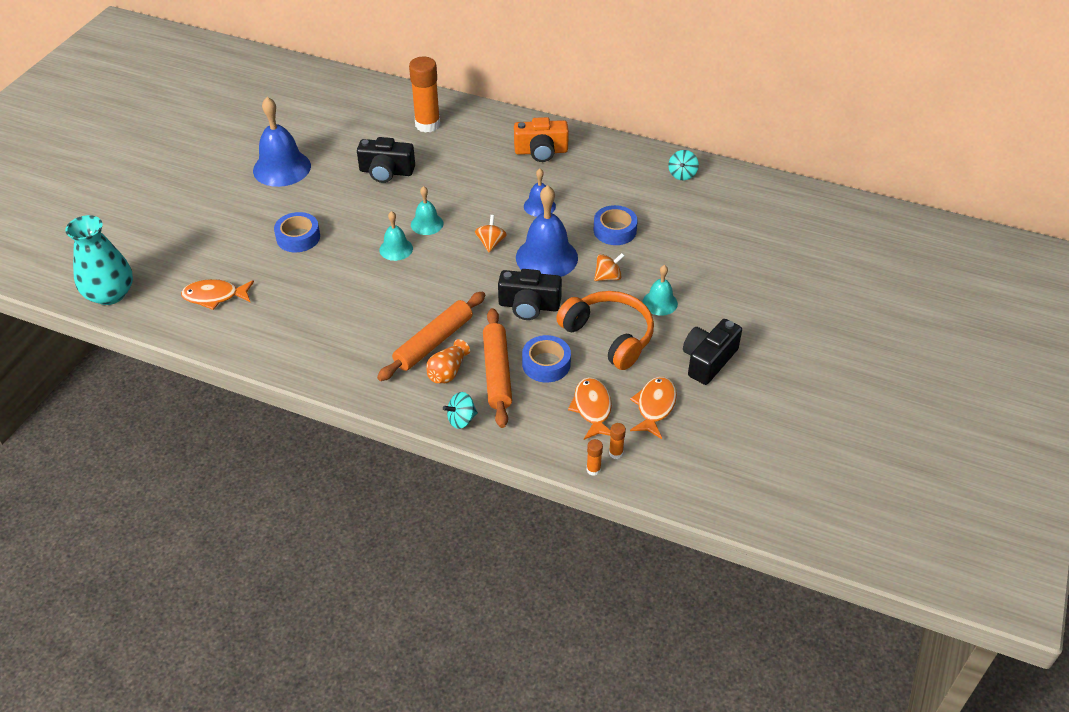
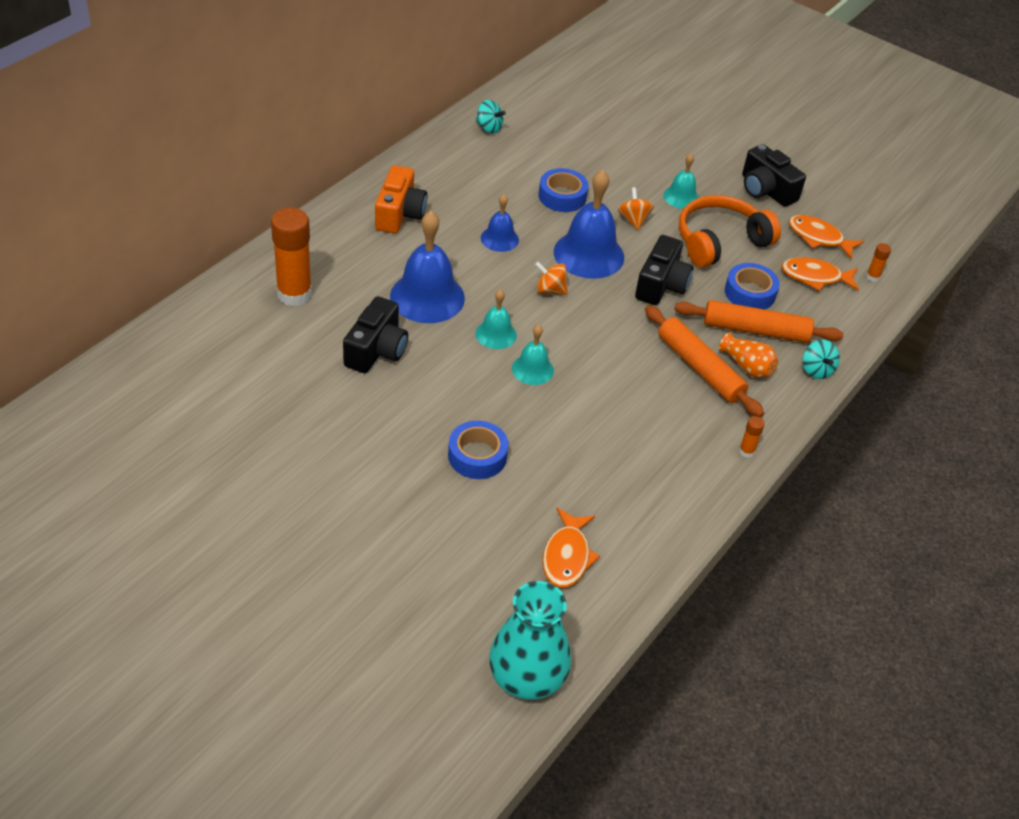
camera: 80 degrees left, 0 degrees up
(282, 168) = (318, 452): blue bell -> blue bell (427, 297)
(593, 469) = (891, 296): orange glue stick -> orange glue stick (746, 451)

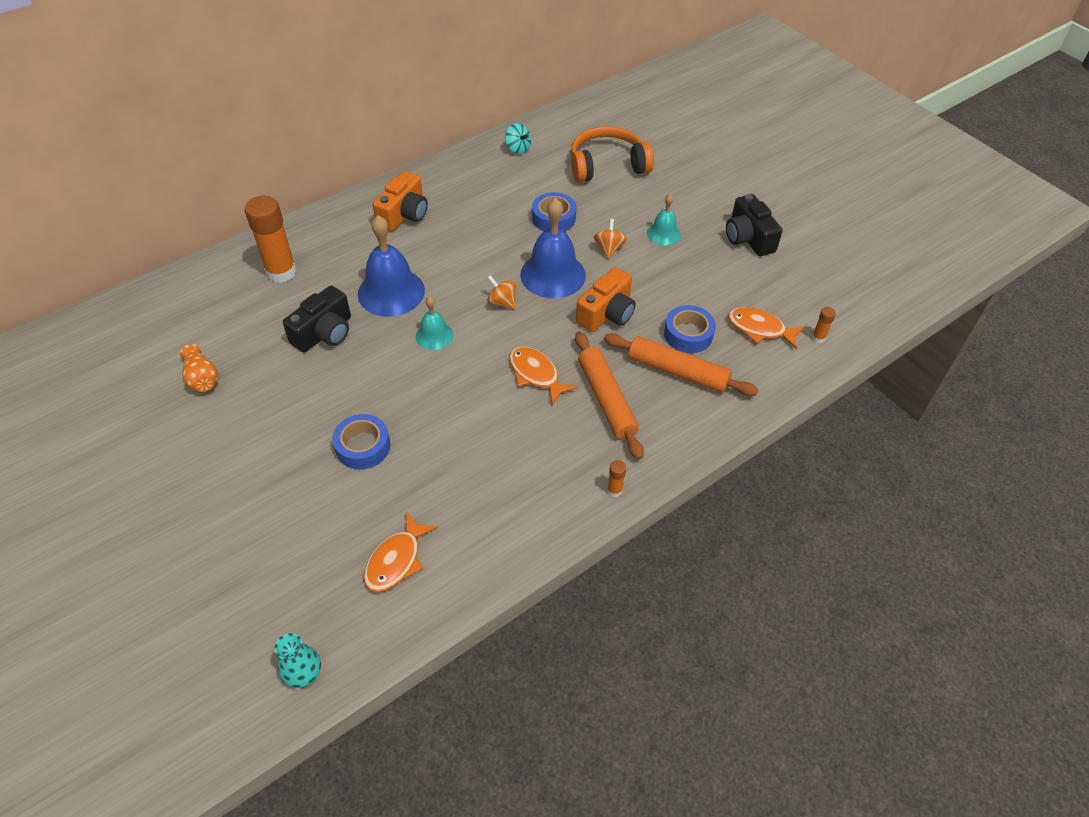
camera: 20 degrees right, 5 degrees up
(499, 239) = (479, 249): blue bell -> none
(527, 677) = (303, 672): turquoise vase -> turquoise vase, size x0.54
(532, 369) = (451, 374): turquoise bell -> none
(661, 285) = (607, 313): black camera -> orange camera
(720, 241) = (681, 280): orange headphones -> orange headphones (607, 165)
(746, 366) = (653, 405): orange vase -> orange vase (202, 379)
(816, 370) = (720, 421): turquoise spinning top -> none
(818, 238) = (780, 291): orange fish -> orange fish (536, 374)

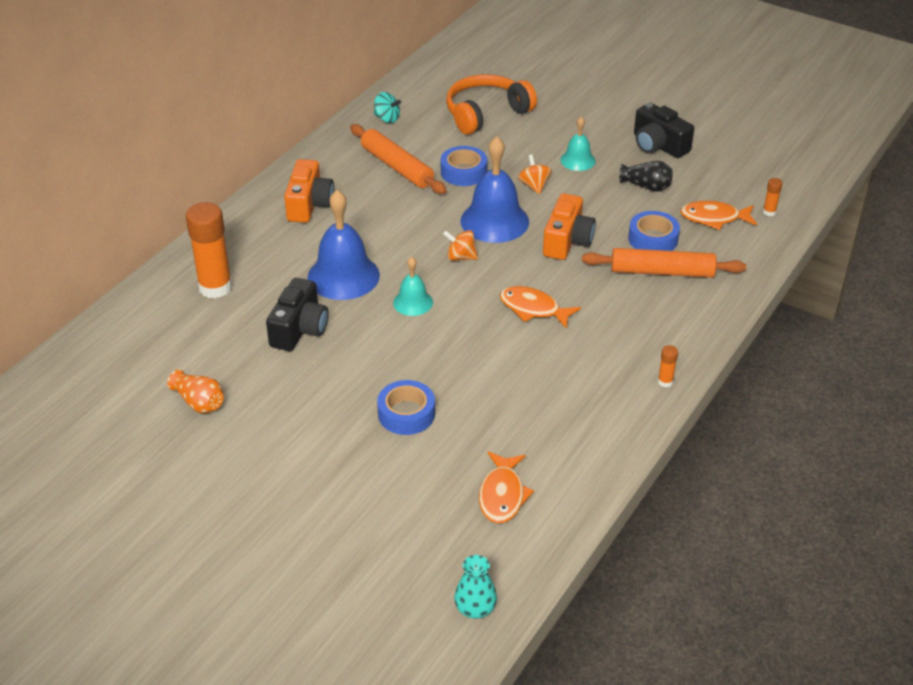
camera: 20 degrees left, 10 degrees down
(607, 399) = (612, 312): orange rolling pin -> orange rolling pin (397, 167)
(713, 277) = (646, 186): none -> black vase

